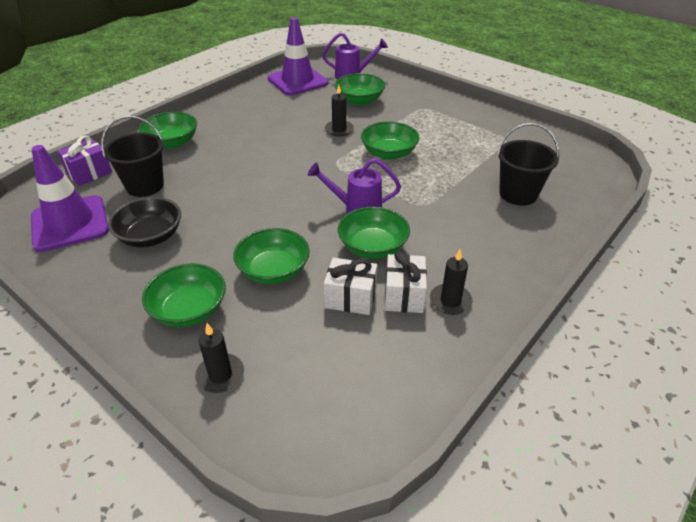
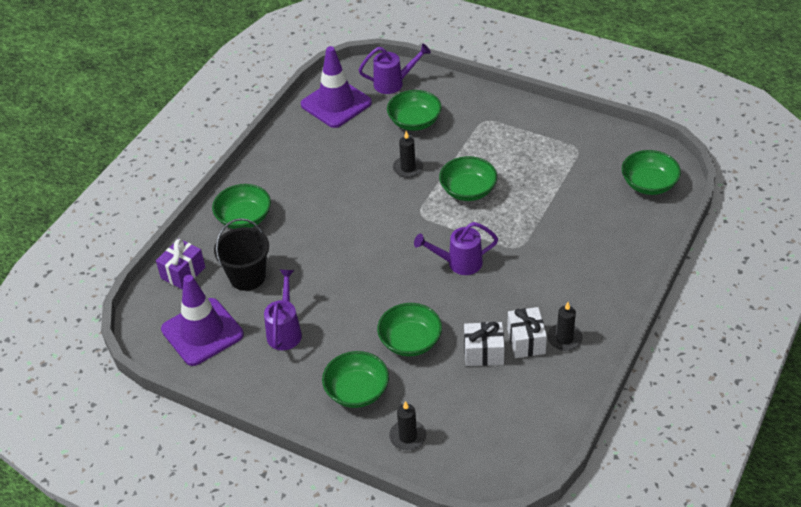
camera: 10 degrees left, 5 degrees up
(150, 236) = (285, 330): black bowl -> purple watering can
(373, 247) = (486, 301): green bowl -> green bowl (649, 184)
(518, 194) = (600, 217): black bucket -> none

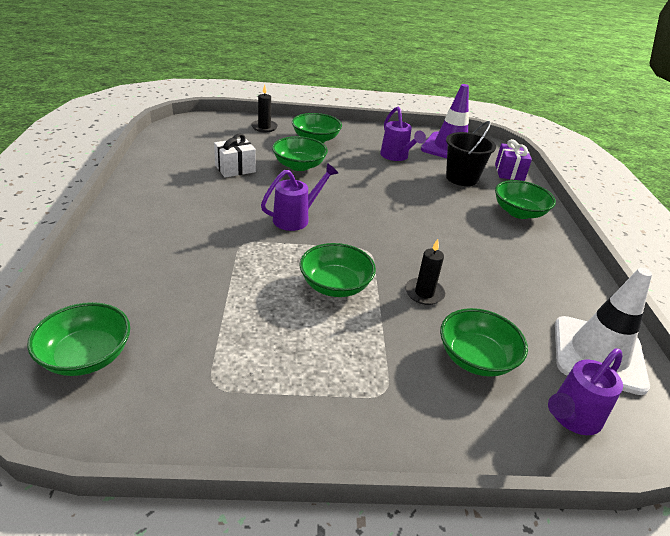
camera: 145 degrees right, 10 degrees down
(336, 104) = (598, 354): purple traffic cone -> white traffic cone
(526, 341) = (202, 180): white gift -> none
(564, 339) = (167, 187): black candle -> none

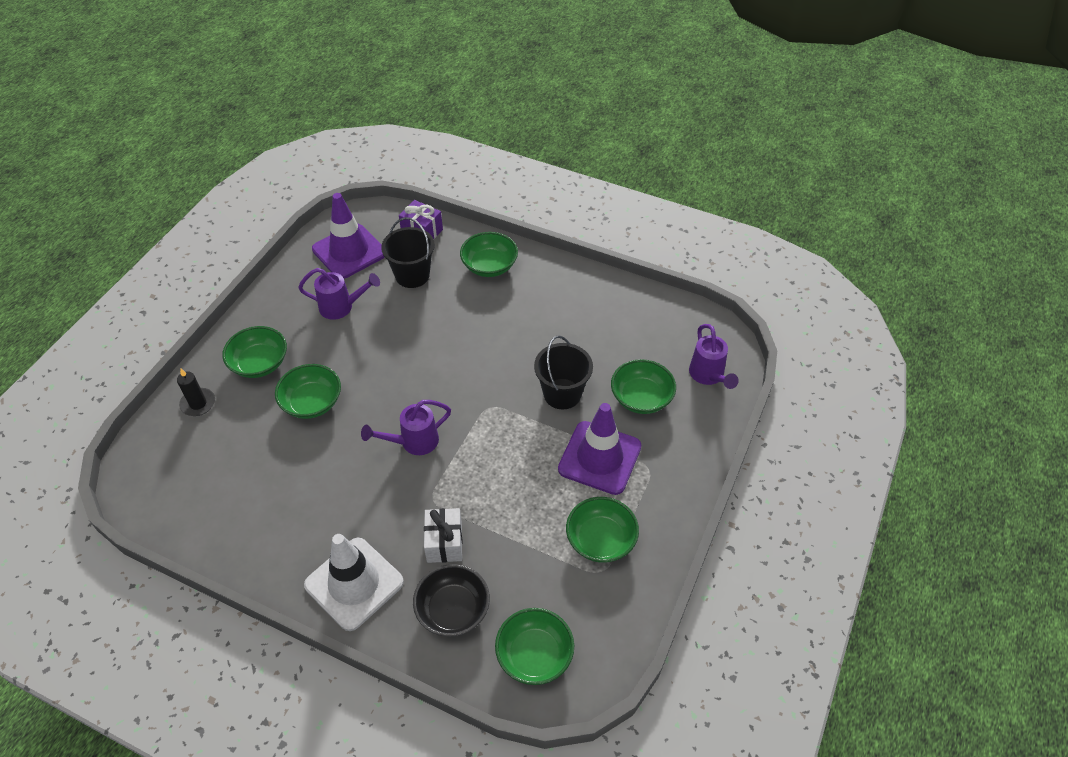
camera: 60 degrees left, 15 degrees up
(128, 284) = (453, 610): none -> black bowl
(235, 169) = (285, 465): white gift -> white gift (444, 543)
(296, 218) = (413, 442): purple watering can -> purple watering can turned 105 degrees counterclockwise
(335, 285) = (525, 451): green bowl -> green bowl (600, 540)
(367, 343) = (599, 458): none -> purple traffic cone
(424, 293) = (562, 394): black candle -> black bucket
(598, 354) = (666, 325): white traffic cone -> white traffic cone (354, 583)

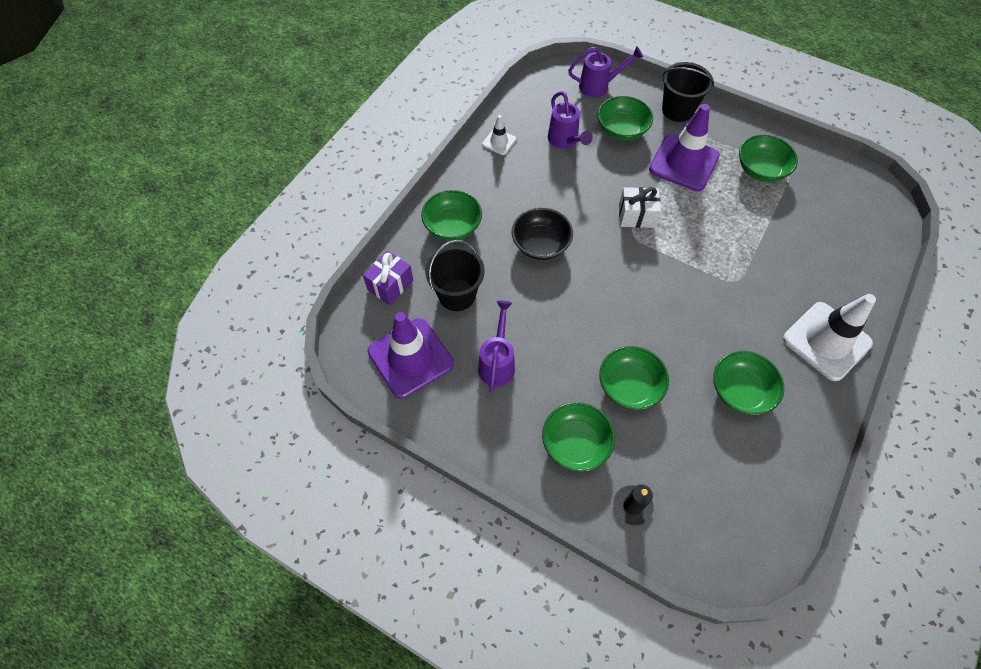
camera: 85 degrees left, 10 degrees up
(413, 442) = (675, 296): purple watering can -> purple watering can (565, 141)
(444, 543) = (777, 273): white gift -> white gift (636, 216)
(453, 610) = (837, 269): black bowl -> black bowl (540, 244)
(534, 655) = (864, 218): green bowl -> green bowl (740, 391)
(562, 394) = (617, 181): black bucket -> black bucket (677, 110)
(603, 292) = (499, 142): none -> white traffic cone

